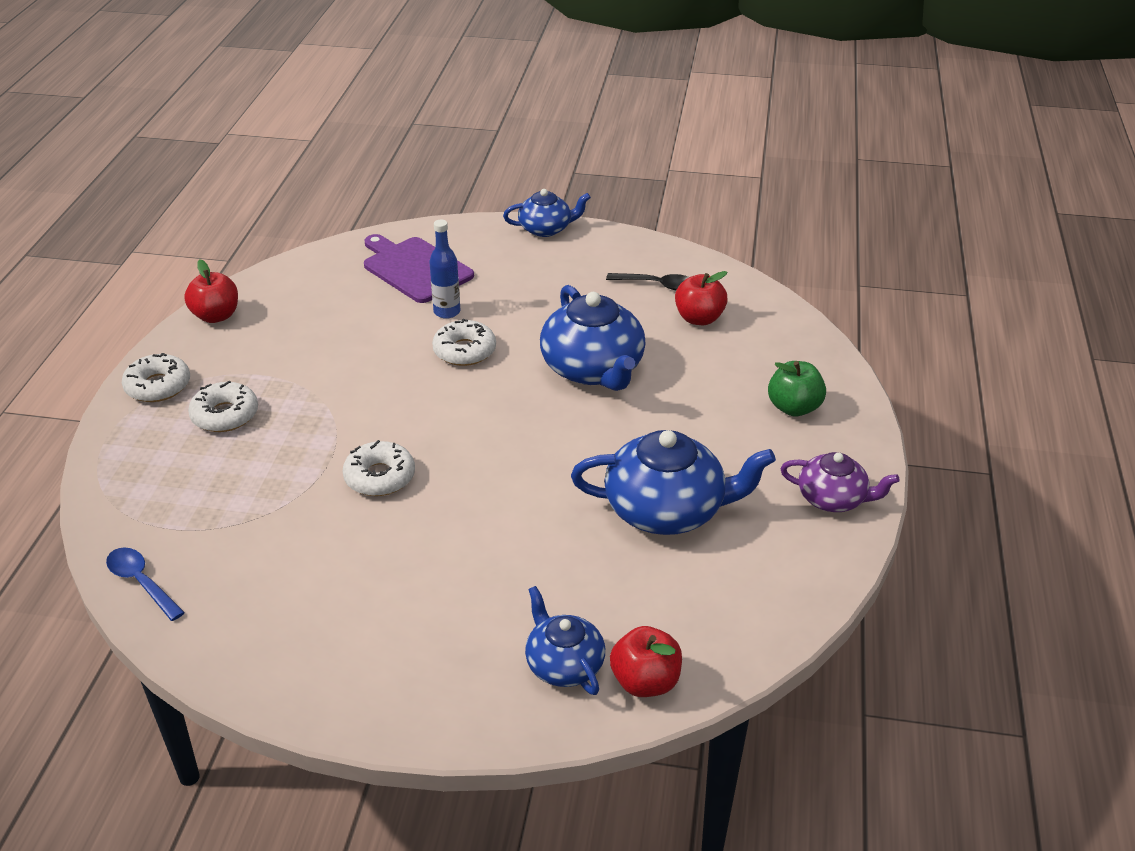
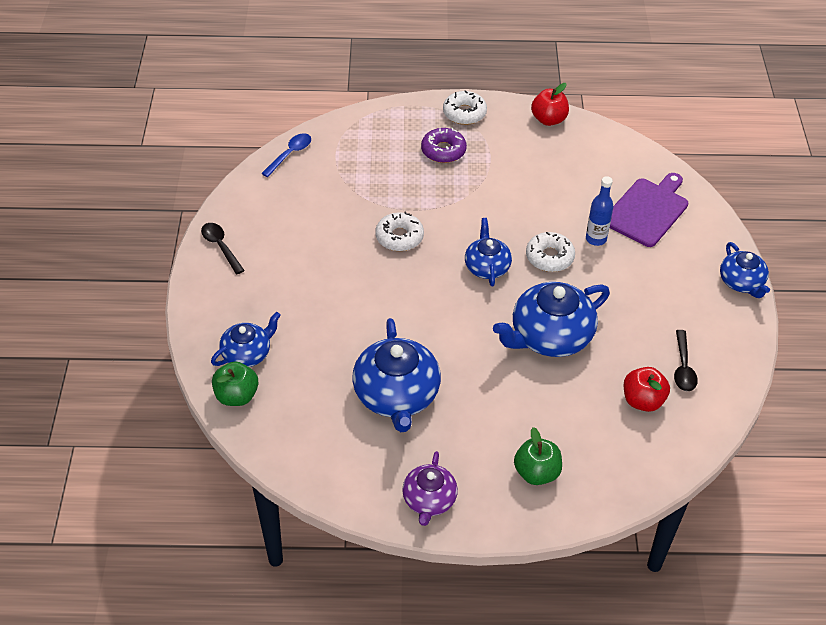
camera: 80 degrees right, 10 degrees up
(225, 415) = (443, 150): white donut -> purple donut
(321, 687) = (220, 247): none -> black spoon
(463, 403) = (487, 266): none -> blue teapot
(645, 682) = (237, 396): red apple -> green apple

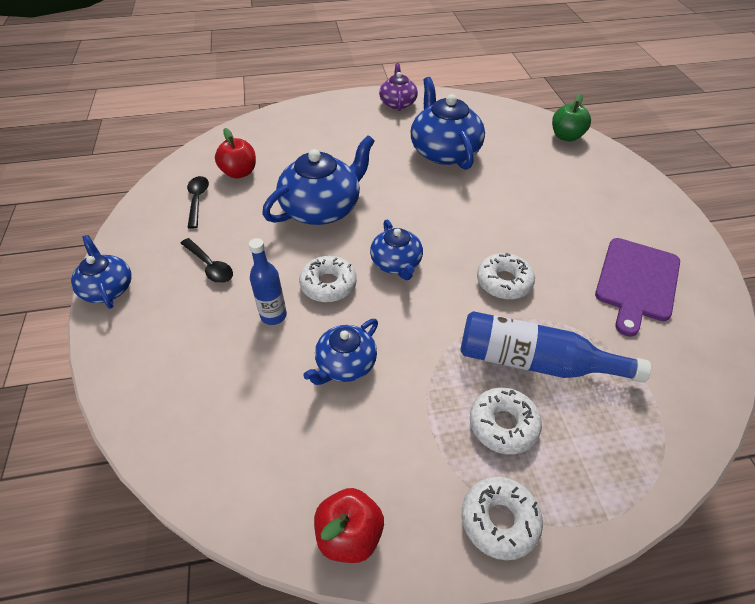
camera: 170 degrees right, 0 degrees up
(220, 247) = (682, 243): black spoon -> black spoon (210, 266)
(247, 353) = (580, 162): blue teapot -> blue teapot (345, 364)
(290, 154) = (708, 377): blue spoon -> none
(404, 180) = (534, 362): none -> blue bottle
(443, 150) = (503, 425): purple donut -> white donut
(536, 472) = (325, 123): green apple -> none
(647, 210) = (201, 369): purple cutting board -> purple cutting board (637, 282)

